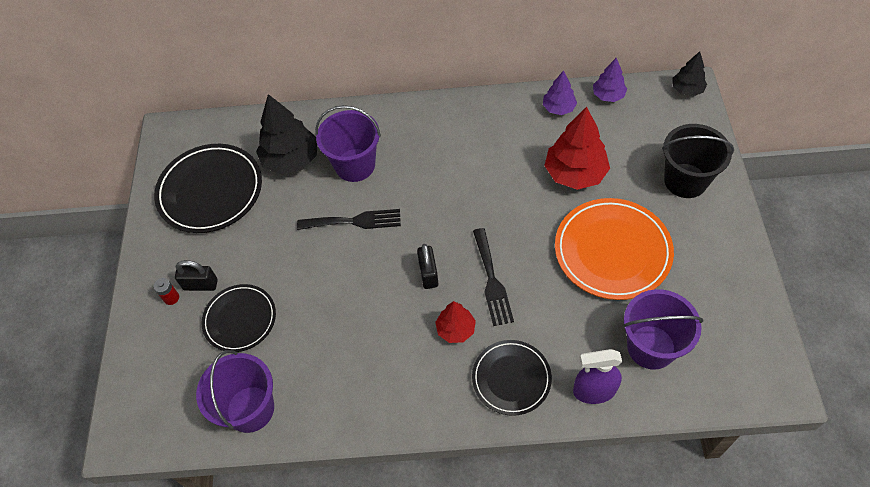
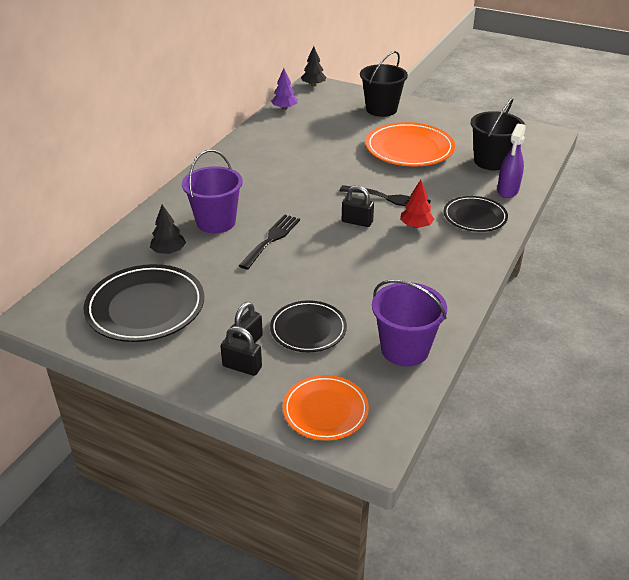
camera: 65 degrees left, 20 degrees down
(146, 384) = (325, 410): none -> orange plate
(171, 298) = (242, 367): red battery -> black padlock
(291, 159) = (168, 251): black tree -> black tree, size x0.57
(558, 108) = (272, 127): purple tree -> none
(575, 173) = (334, 140): red tree -> none
(651, 347) = (491, 161): purple bucket -> black bucket

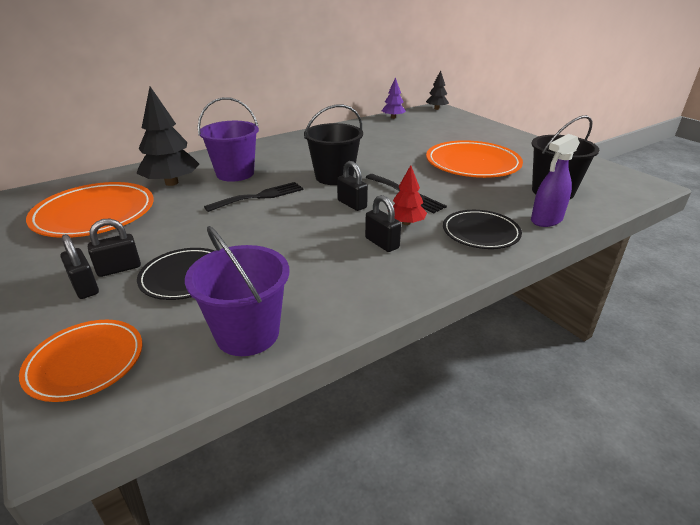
camera: 30 degrees right, 5 degrees down
(145, 307) = (95, 214): black plate -> orange plate
(168, 251) = (171, 183): black tree -> black tree, size x1.77
(381, 109) = (478, 133): black bucket -> black bucket (334, 177)
(417, 250) = (382, 243): none -> black padlock

